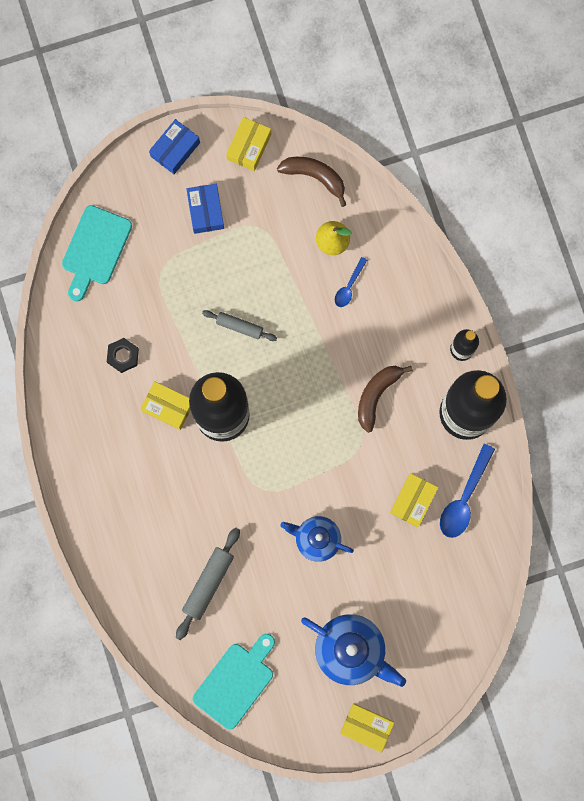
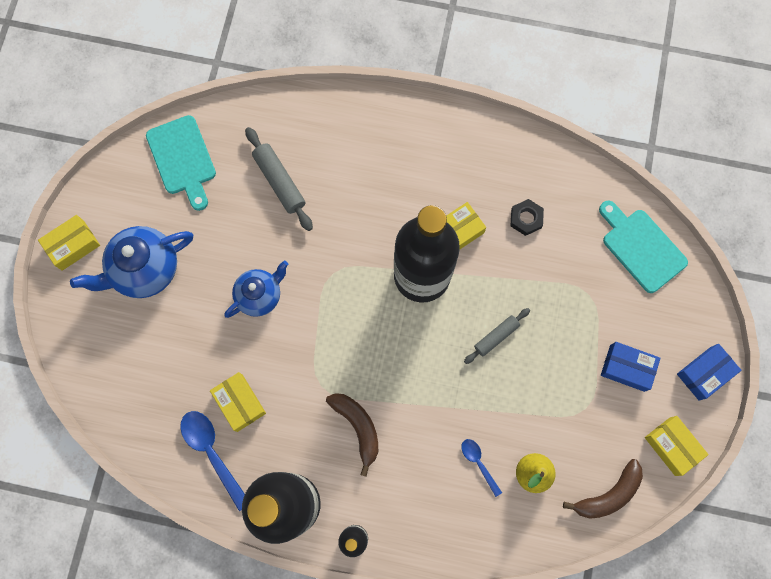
camera: 120 degrees right, 5 degrees down
(175, 149) = (704, 373): blue box -> blue box turned 75 degrees clockwise

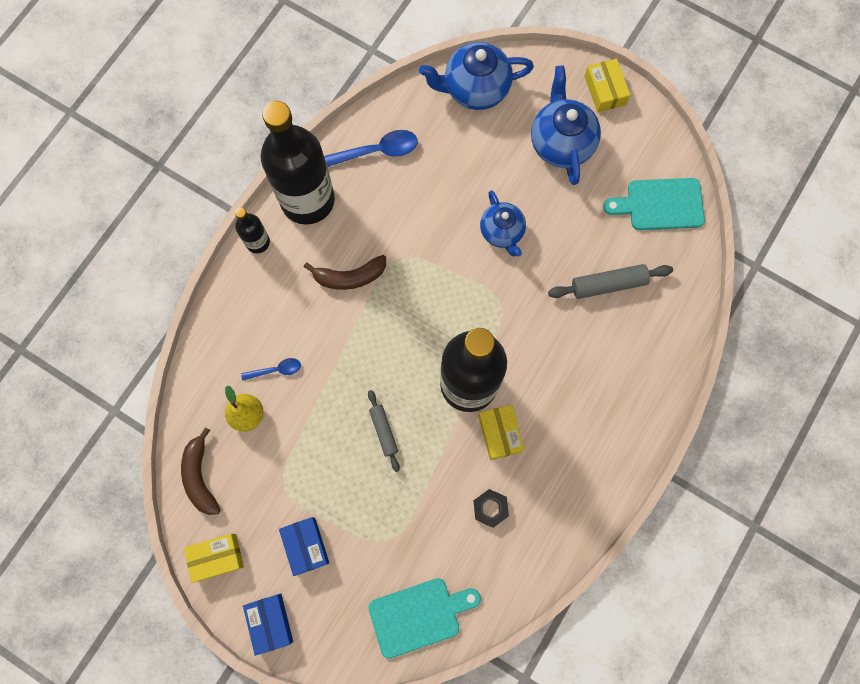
camera: 110 degrees right, 0 degrees up
(109, 375) = (475, 89): none -> blue teapot
(240, 403) = (410, 186): yellow box -> none
(627, 368) = (305, 546): blue box -> blue box turned 60 degrees counterclockwise

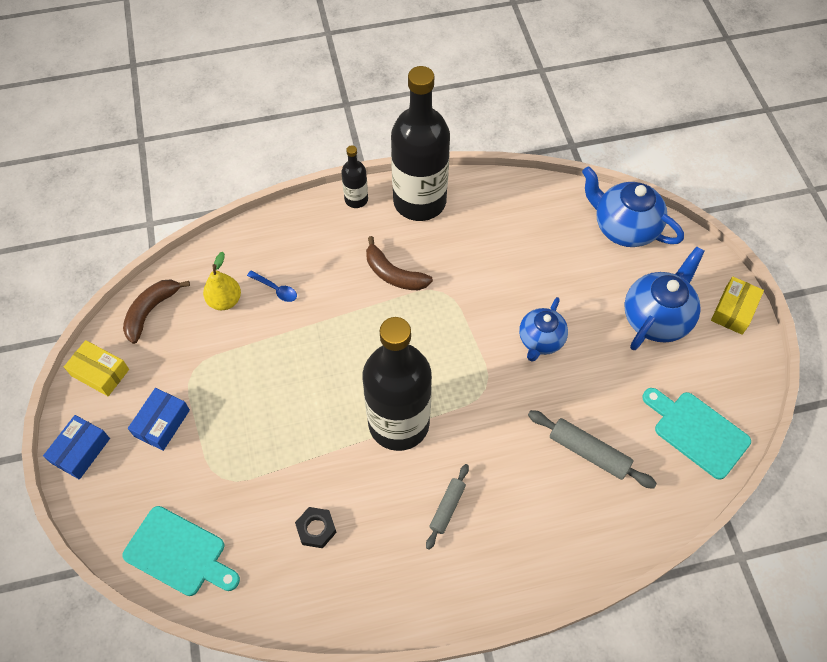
camera: 45 degrees right, 15 degrees down
(376, 151) = (502, 209): blue spoon -> none
(384, 431) = (301, 398): grey rolling pin -> grey rolling pin (447, 508)
(500, 433) = (383, 481): yellow box -> none

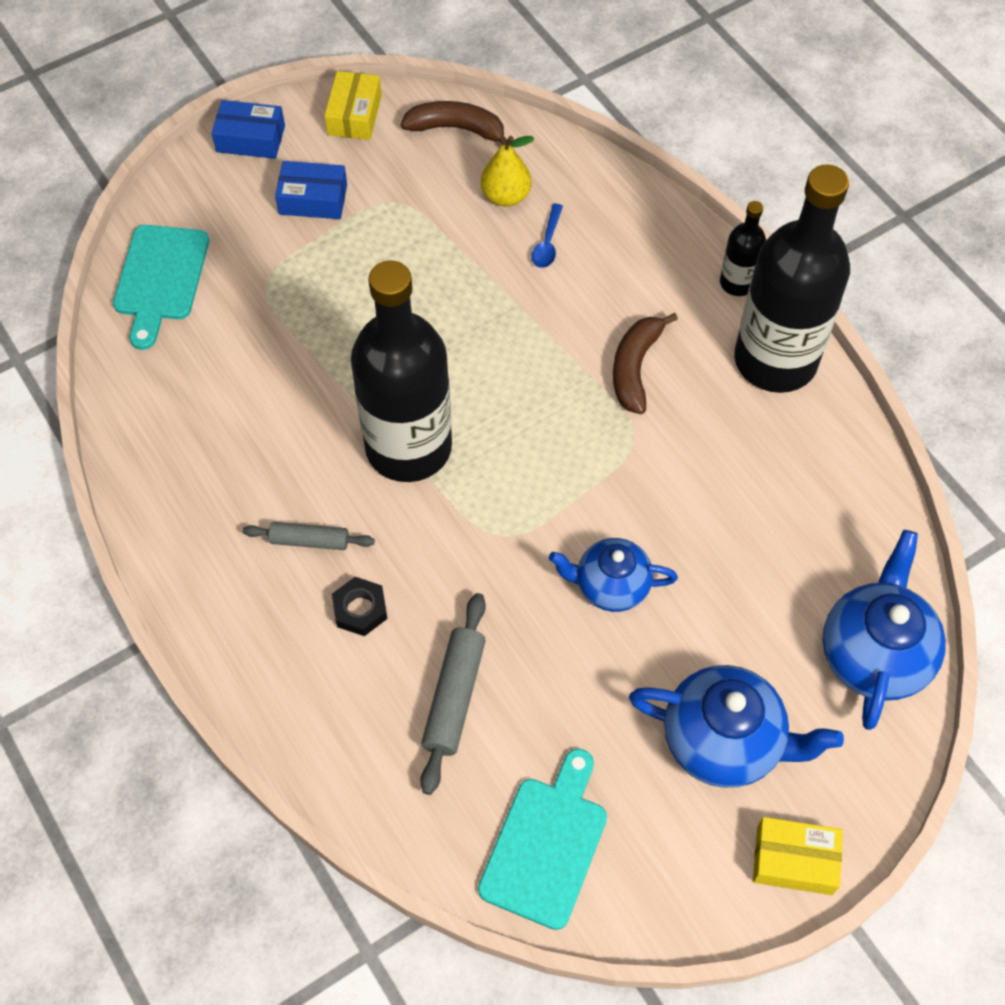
camera: 70 degrees right, 0 degrees up
(316, 529) = (233, 404): black nut -> black nut (360, 609)

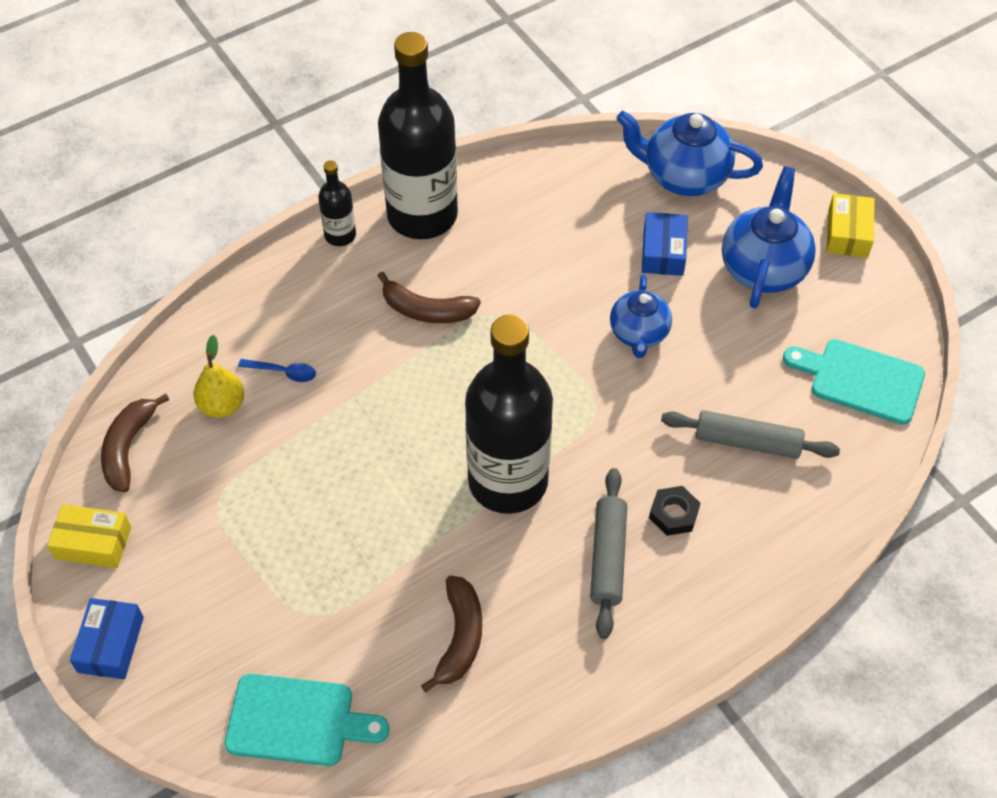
camera: 90 degrees left, 5 degrees down
(230, 405) = (459, 637): none -> brown banana
(309, 541) = (608, 558): grey rolling pin -> grey rolling pin, size x1.54
(313, 199) = (205, 577): blue box -> blue box (663, 252)

